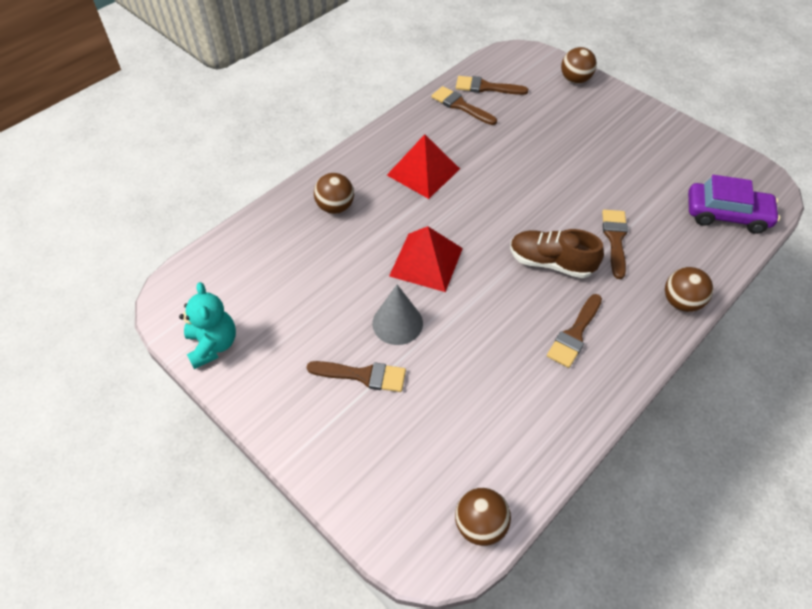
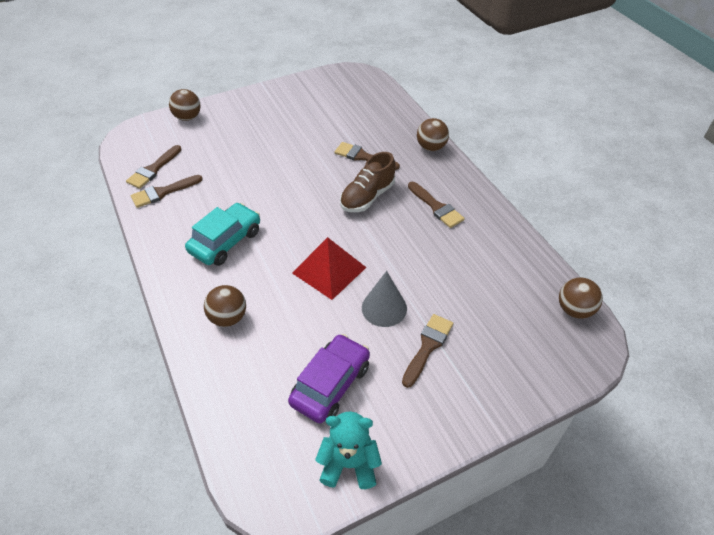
camera: 70 degrees left, 5 degrees down
(423, 171) = (225, 241): red pyramid -> turquoise car
(726, 214) = (369, 99): purple car -> purple car (330, 384)

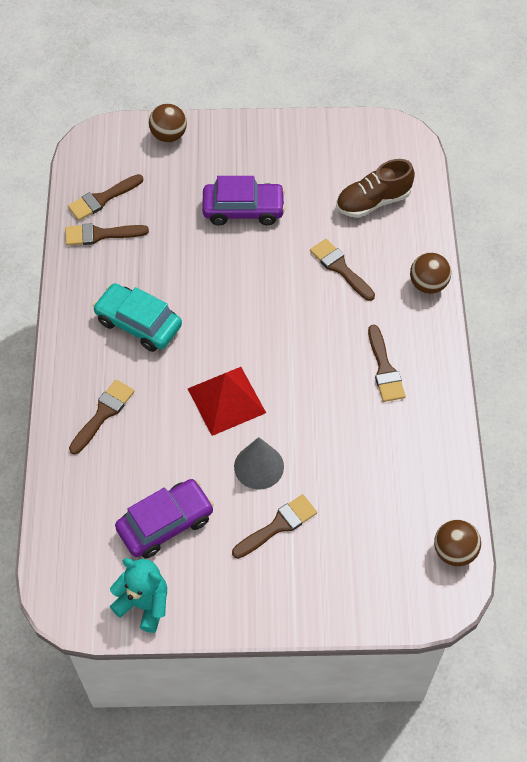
camera: 25 degrees right, 10 degrees up
(225, 241) = (138, 323): turquoise car -> turquoise car turned 120 degrees counterclockwise
(228, 317) = (103, 414): brown ball -> brown brush
(270, 144) = (243, 209): none -> purple car
(367, 197) = (315, 325): brown shoe -> brown shoe (373, 201)

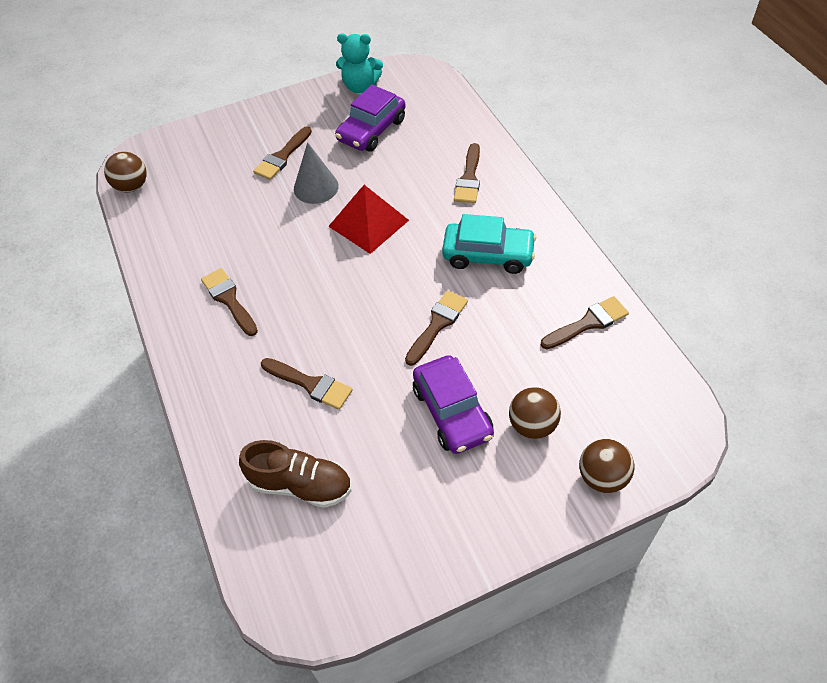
camera: 160 degrees right, 5 degrees down
(102, 199) = (617, 362): brown brush -> brown brush (437, 324)
(243, 209) = (452, 412): purple car -> purple car turned 90 degrees counterclockwise
(373, 201) = (300, 485): brown shoe -> brown shoe turned 60 degrees clockwise
(428, 284) = (204, 402): brown ball -> brown ball (532, 425)

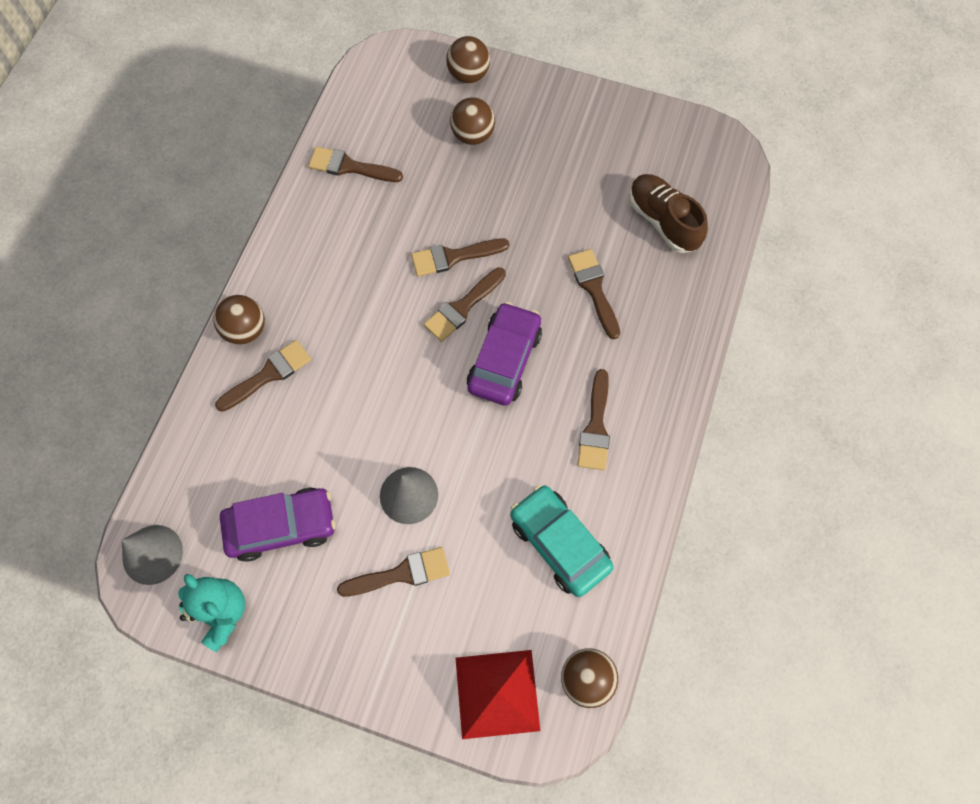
camera: 140 degrees left, 15 degrees up
(368, 223) = (405, 404): red pyramid -> red pyramid (497, 693)
(394, 299) = (462, 307): none -> brown brush
(423, 80) = (152, 554): none -> grey cone
(452, 412) = (514, 185): purple car -> purple car (504, 360)
(488, 255) = (348, 282): turquoise car -> turquoise car (559, 543)
(513, 186) = (245, 330): none -> brown ball

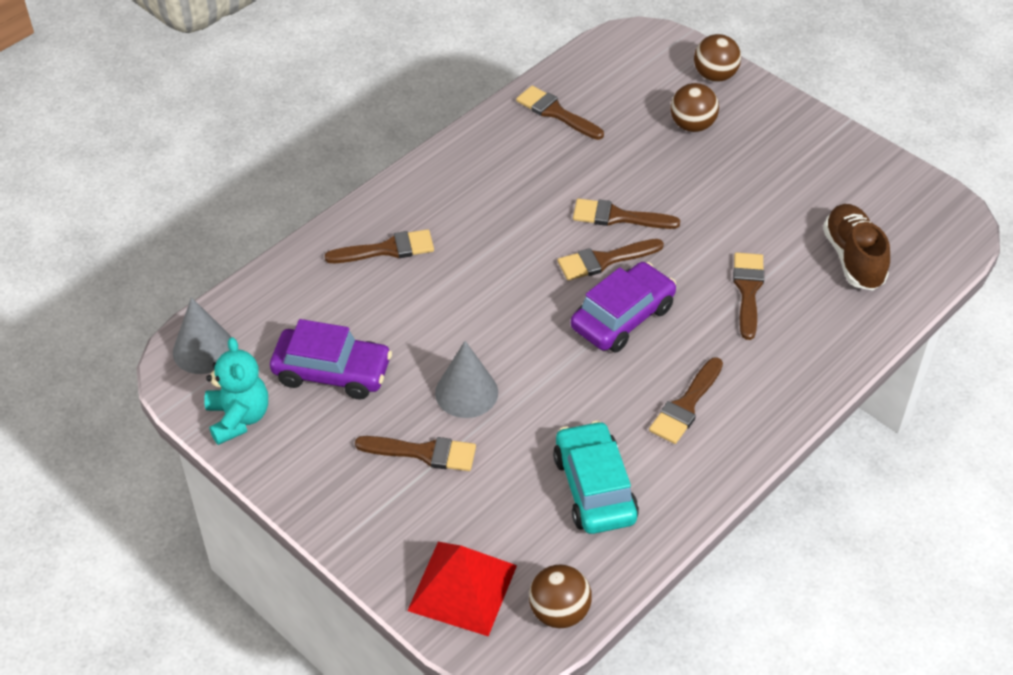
camera: 25 degrees right, 20 degrees down
(245, 330) = (385, 207): brown ball -> none

